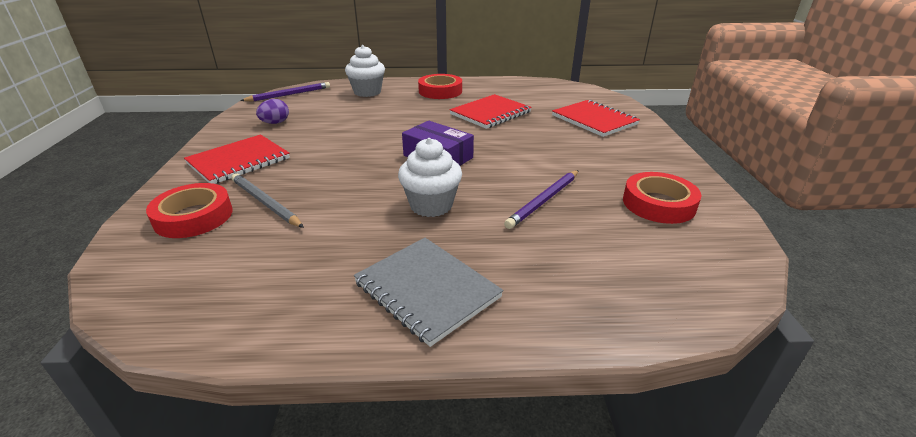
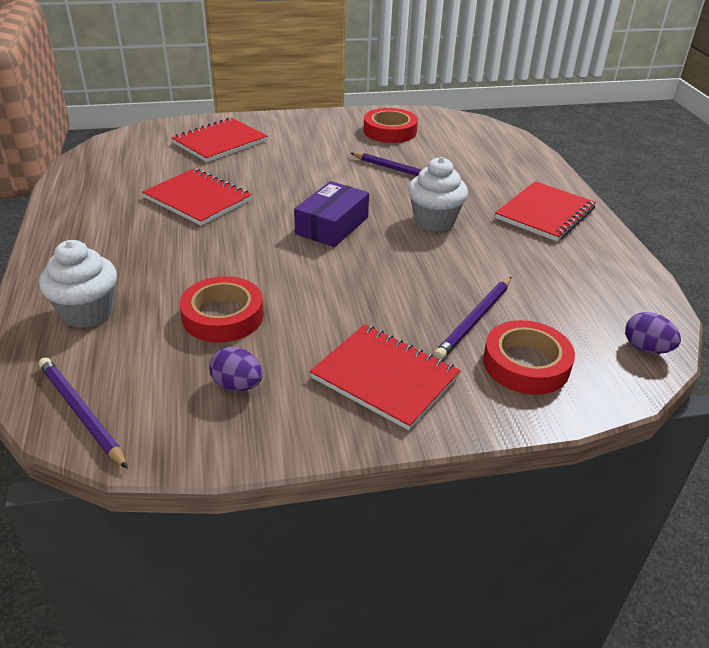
camera: 100 degrees left, 5 degrees up
(137, 294) = (646, 348): none -> purple egg
(265, 203) = (475, 320): grey pencil -> purple pencil
(427, 290) = (545, 213): grey notebook -> red notebook
(440, 91) = (99, 241): red tape -> red tape (223, 316)

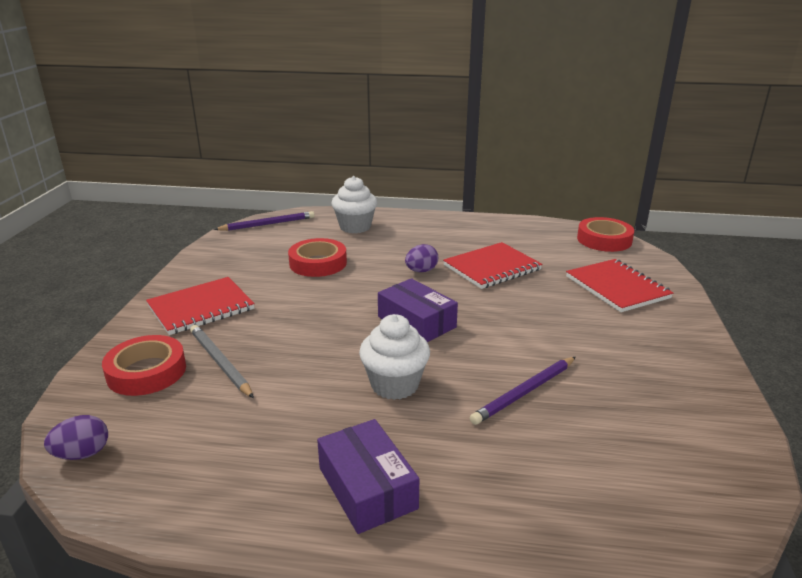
camera: 110 degrees right, 10 degrees down
(237, 385) = (246, 261): purple egg -> purple egg (421, 271)
(390, 131) = (662, 411): red tape -> red tape (604, 240)
(475, 320) = (220, 363): purple pencil -> grey pencil
(545, 213) = (367, 488): red notebook -> purple box

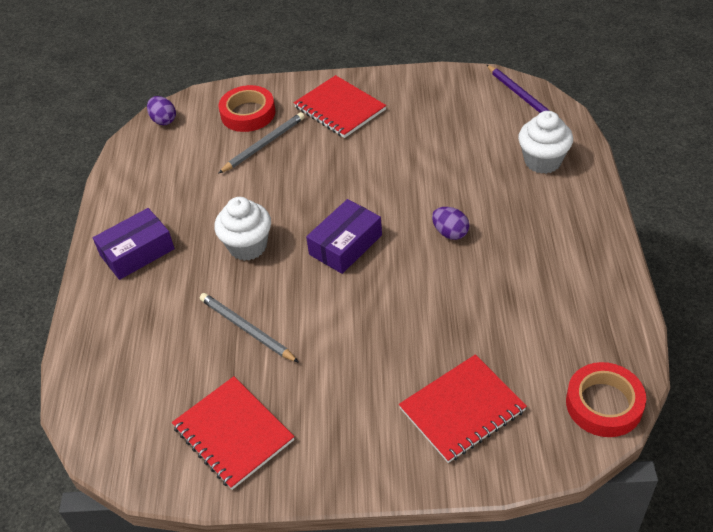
camera: 85 degrees right, 20 degrees up
(318, 263) = (443, 154): red tape -> none
(492, 267) = (477, 290): red notebook -> red notebook (233, 433)
(525, 392) = (246, 329): purple pencil -> grey pencil

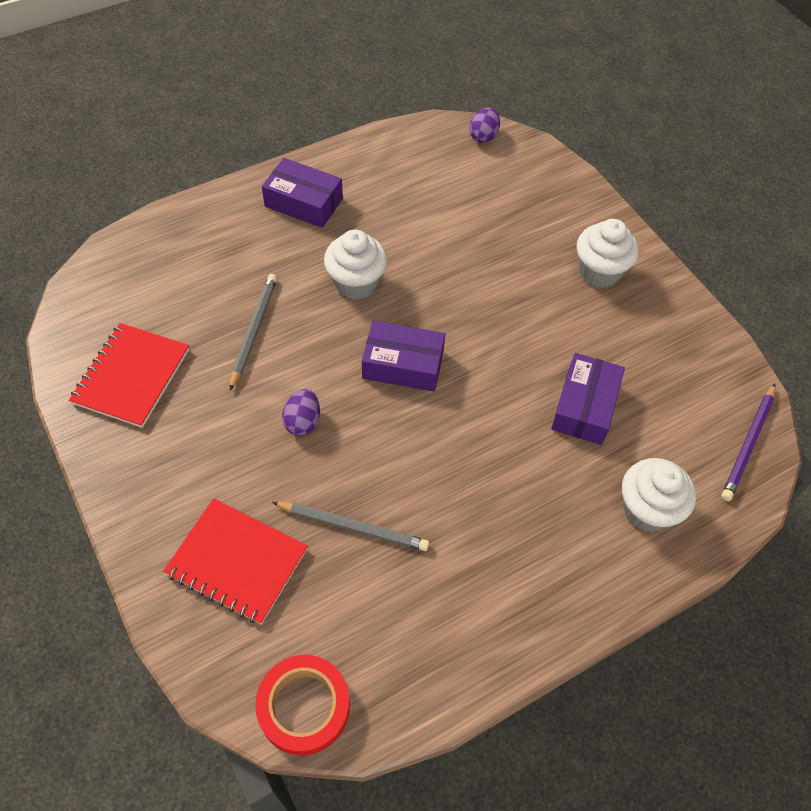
camera: 55 degrees right, 10 degrees up
(248, 113) = (538, 197): red tape -> none
(264, 144) = (501, 231): grey pencil -> grey pencil (353, 527)
(339, 108) = (599, 272): red notebook -> white cupcake
(446, 160) = (584, 406): none -> purple box
(450, 233) = (474, 455): purple egg -> purple egg (303, 421)

